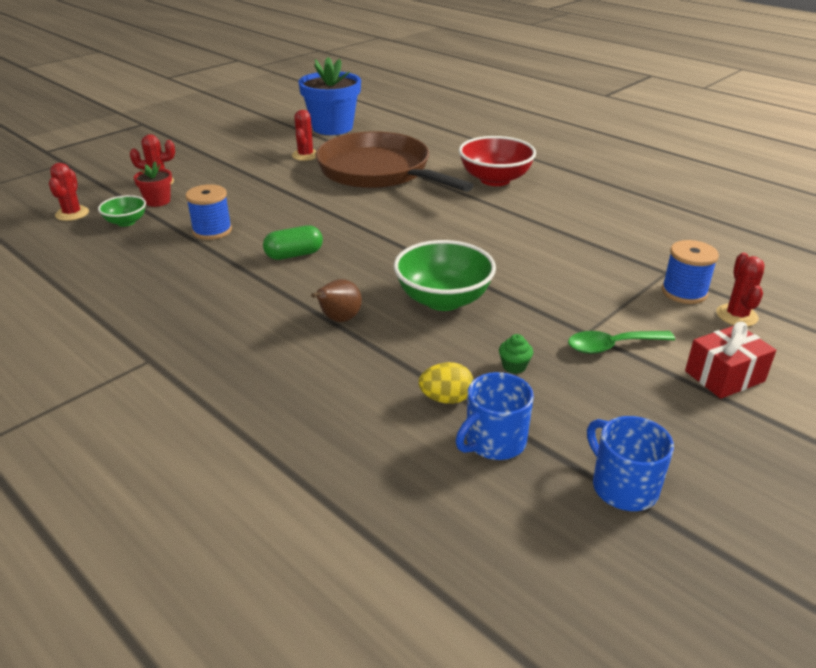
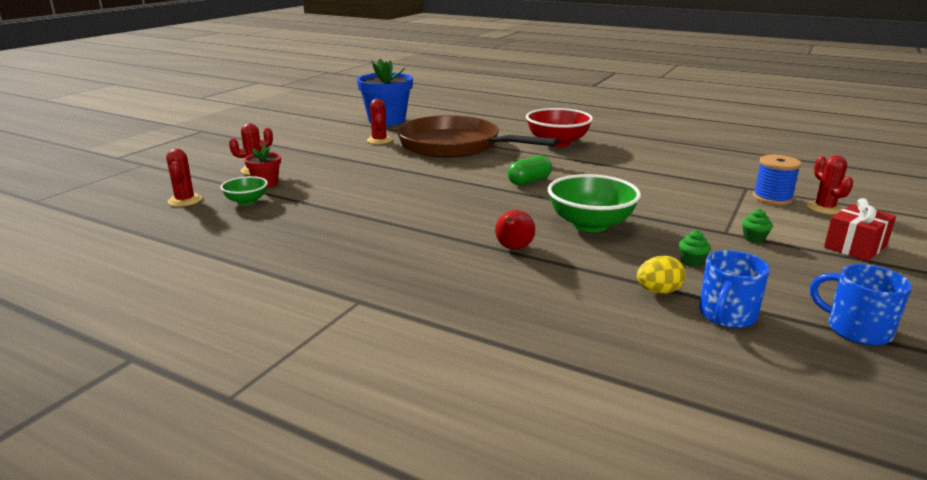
camera: 15 degrees left, 10 degrees down
(212, 231) = (338, 199): blue spool -> none
(294, 255) = (431, 208): green capsule -> green capsule (529, 181)
(339, 319) = (513, 248): brown pear -> red pear
(611, 346) = (754, 238): green spoon -> green cupcake

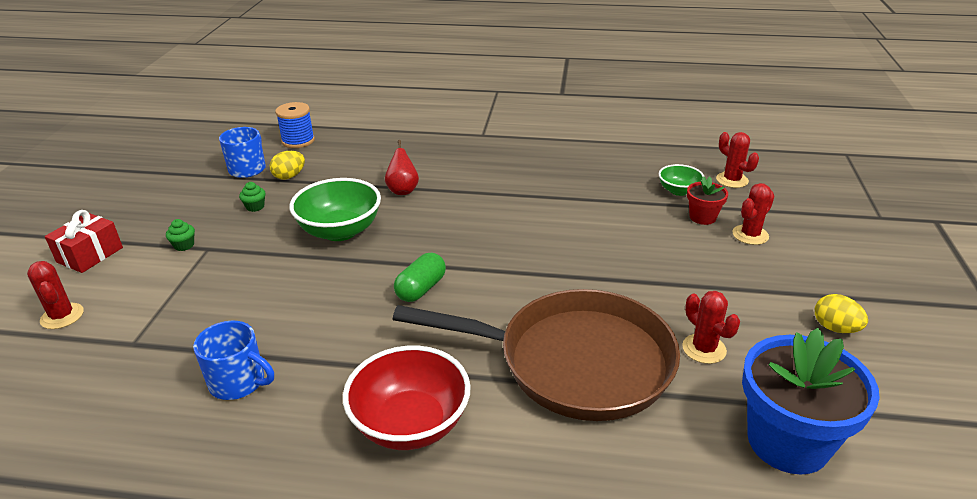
camera: 160 degrees right, 10 degrees up
(298, 136) = (835, 328): none -> yellow egg
(772, 198) = (114, 324): blue spool -> blue spool (298, 141)
(857, 330) = (167, 175): blue mug -> blue mug (238, 382)

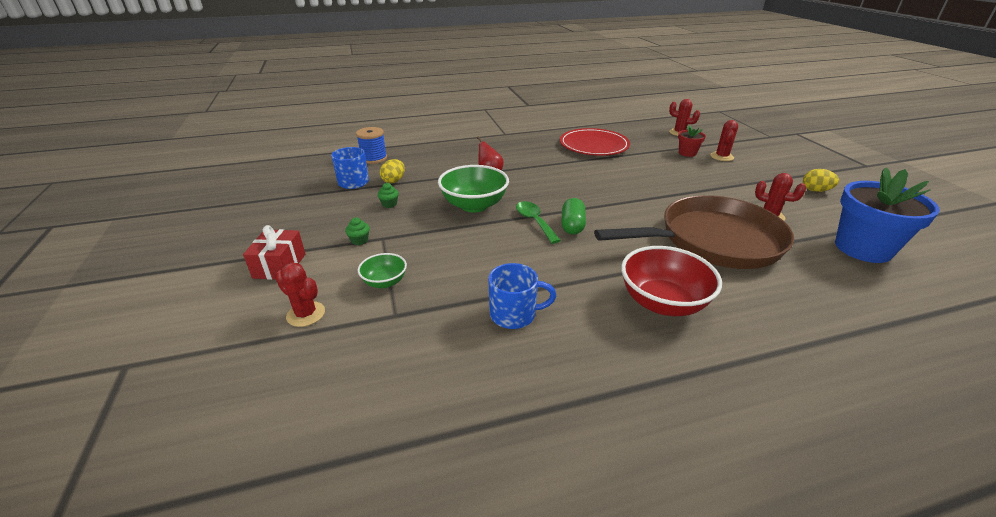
camera: 25 degrees left, 0 degrees up
(384, 271) = (534, 221): none -> green spoon
(580, 176) = (594, 145): none -> red plate
(678, 191) = (658, 143): green bowl -> green bowl (385, 282)

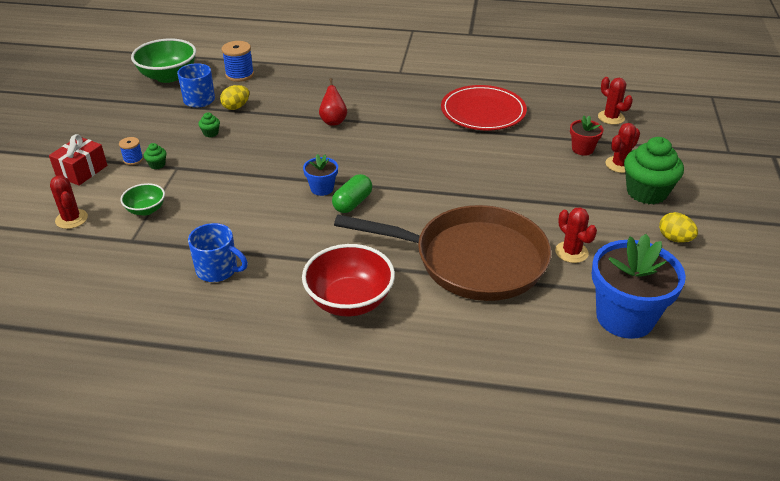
camera: 25 degrees right, 5 degrees up
(329, 242) = (133, 159): none -> blue spool
(474, 205) = (284, 155): green bowl -> green bowl (168, 76)
(534, 221) = (322, 188): green spoon -> blue flower pot
(760, 168) = (646, 192): none -> green cupcake

